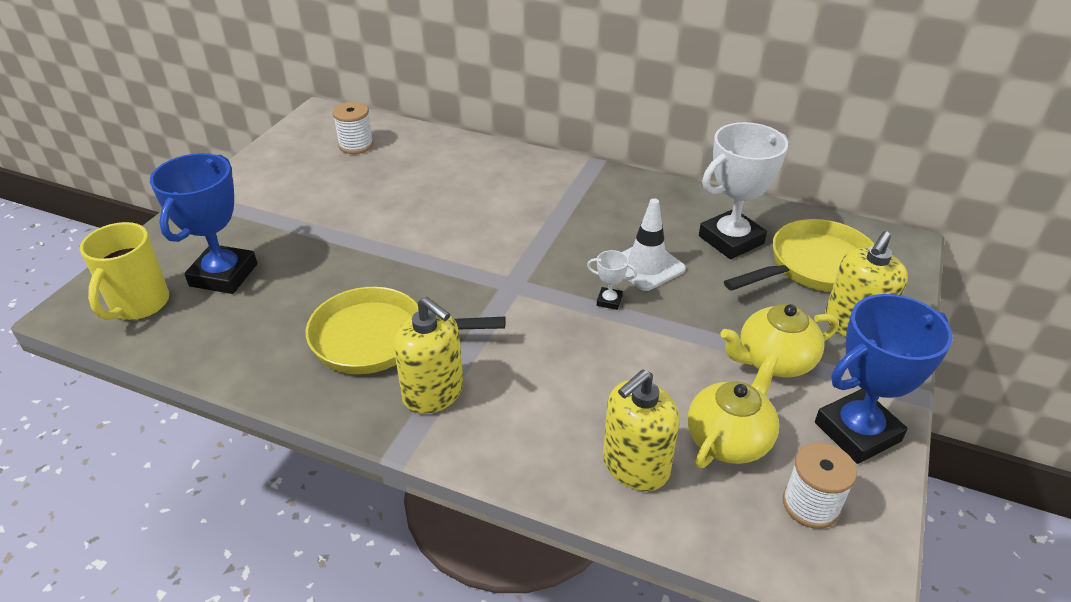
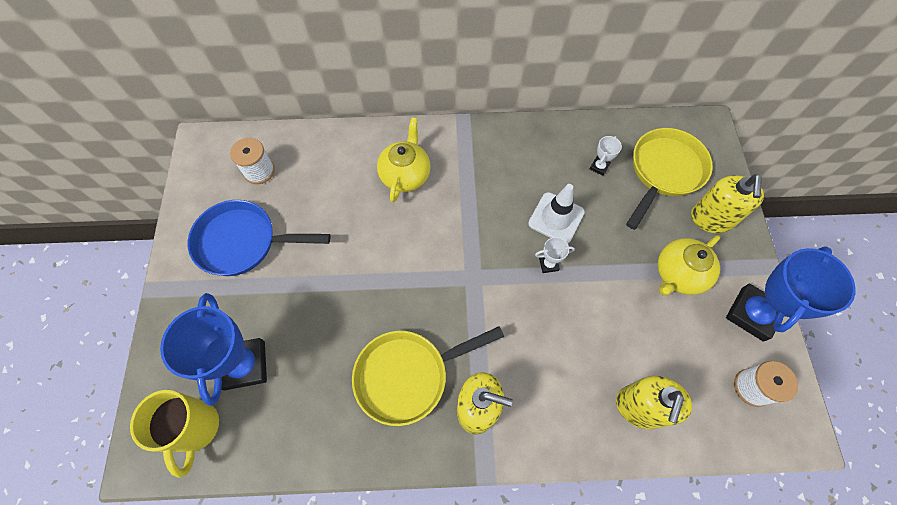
camera: 25 degrees left, 25 degrees up
(298, 188) = (243, 242): none -> blue pan
(729, 439) = (683, 356): yellow teapot -> yellow teapot (405, 175)
(731, 240) = (599, 167): white trophy -> white trophy, size x0.42

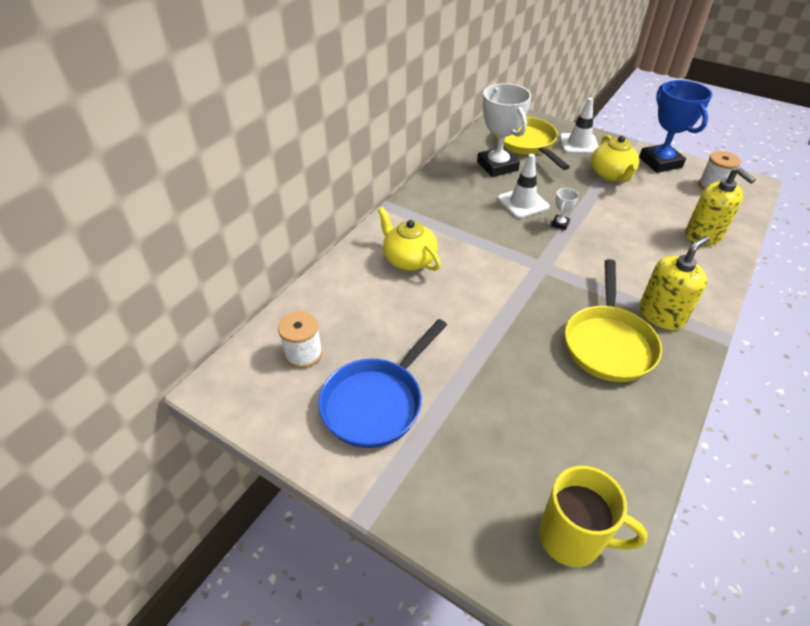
camera: 55 degrees left, 20 degrees down
(244, 365) = (523, 460): blue trophy -> none
(599, 167) = (497, 166): white trophy -> white trophy, size x2.36
(711, 219) = (579, 144): yellow soap dispenser -> white traffic cone

